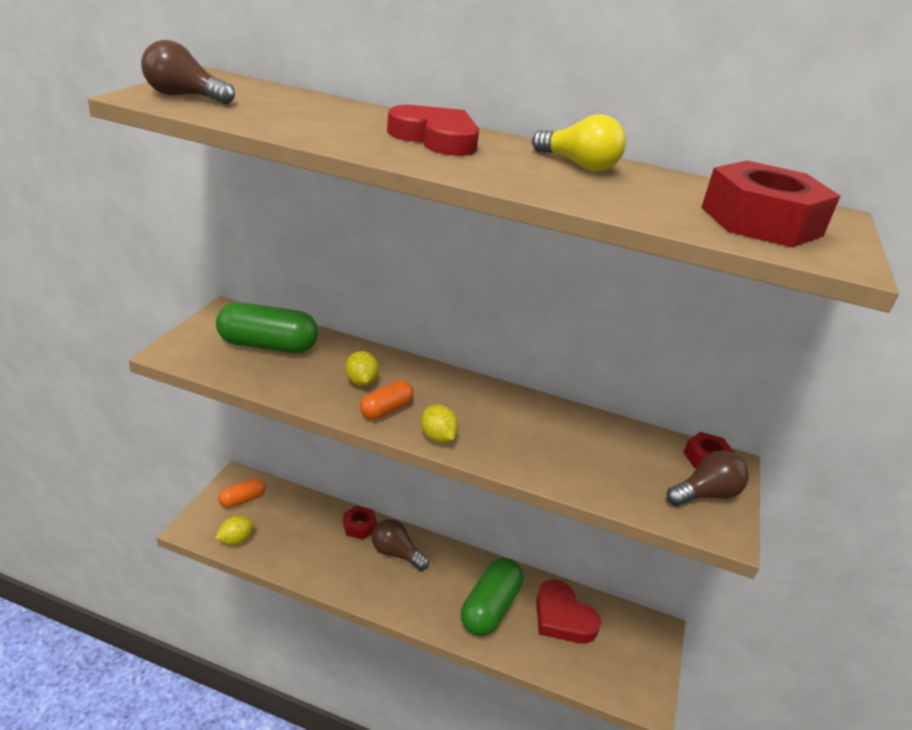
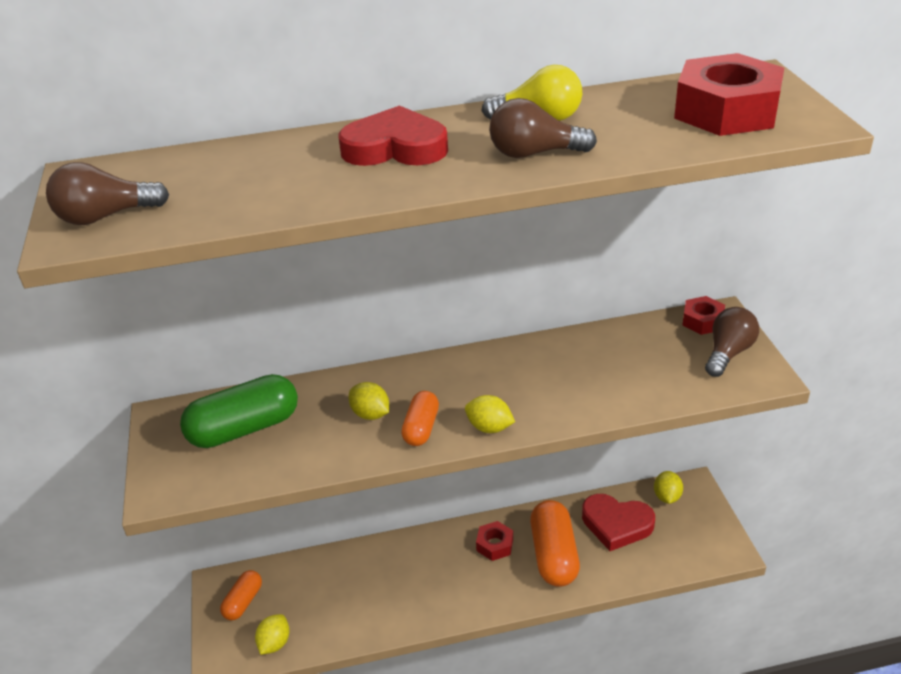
camera: 25 degrees left, 5 degrees up
(359, 526) = (379, 555): red nut -> red nut (495, 545)
(396, 553) = (434, 559): brown light bulb -> brown light bulb (534, 153)
(490, 608) = (554, 555): green capsule -> orange capsule
(626, 623) = (667, 496): none -> yellow lemon

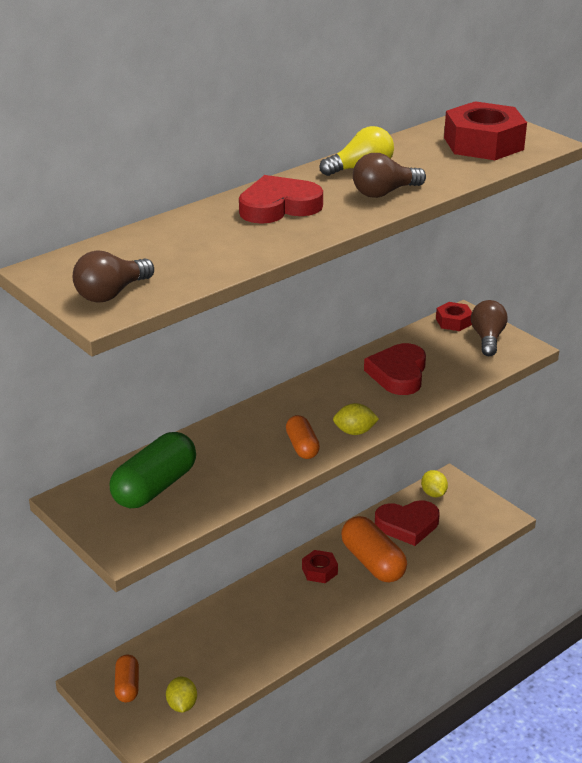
camera: 30 degrees left, 5 degrees down
(370, 414) = (253, 448): yellow lemon -> none
(591, 369) = (398, 374): none -> red heart

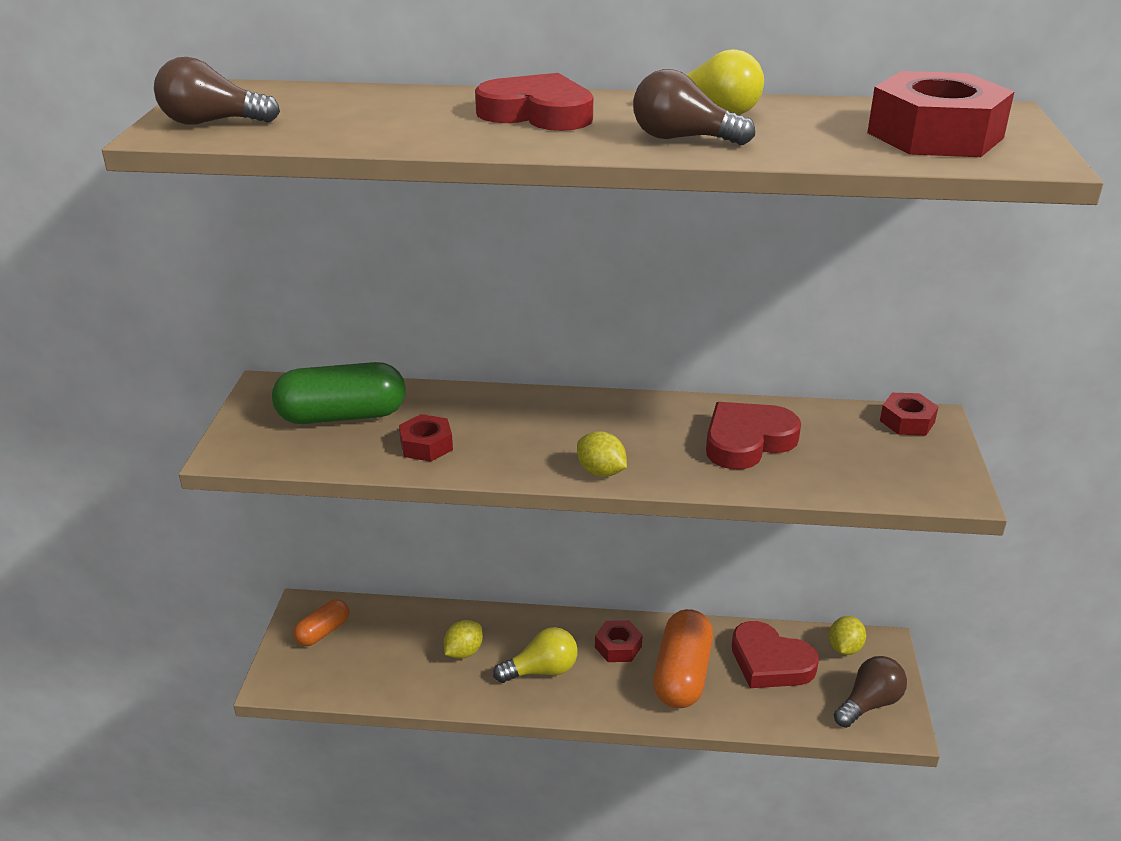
camera: 45 degrees right, 0 degrees up
(182, 705) = (337, 681): yellow lemon -> yellow lemon (463, 652)
(237, 473) = (426, 445): none -> red nut
(295, 613) = (541, 670): none -> yellow light bulb
(302, 446) = (526, 456): orange capsule -> none
(487, 339) = (922, 459): brown light bulb -> brown light bulb (869, 703)

